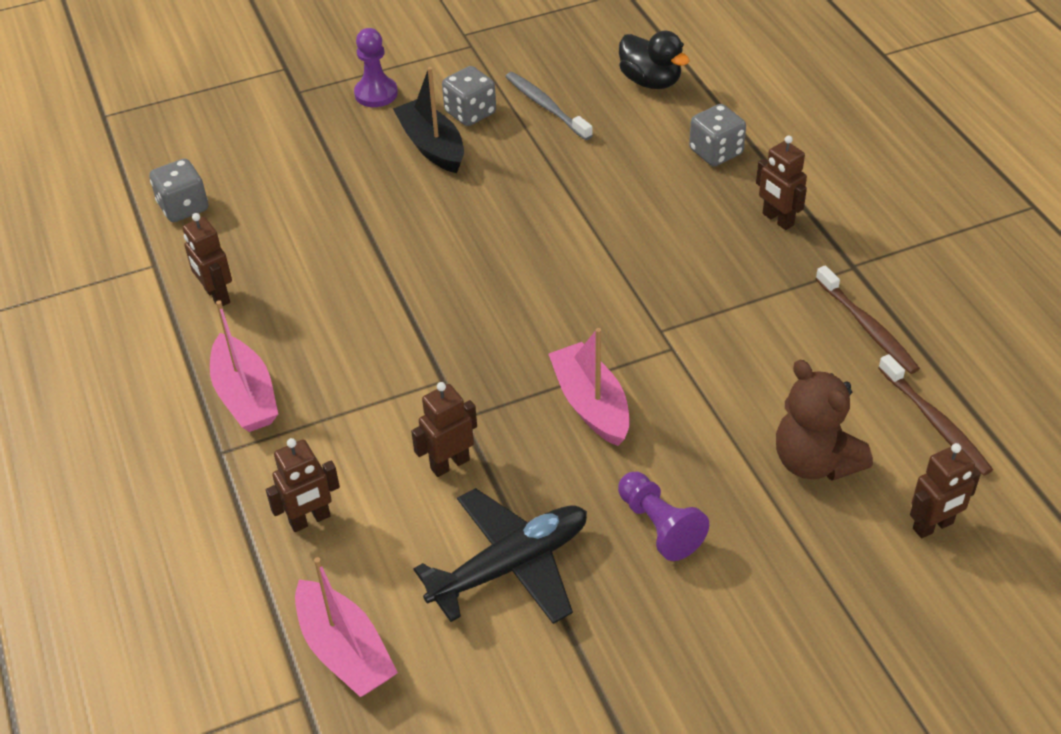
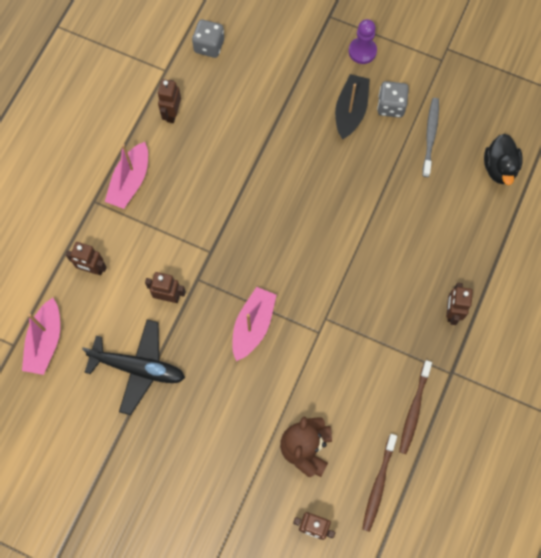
camera: 45 degrees right, 25 degrees up
(659, 526) = (211, 410): purple pawn -> none
(716, 152) = (474, 244): grey dice -> none

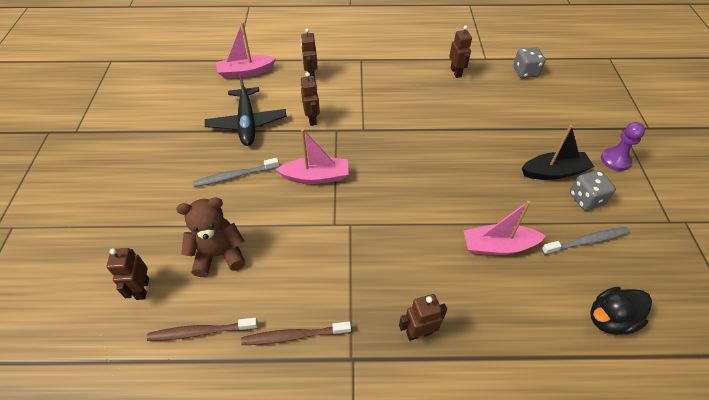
camera: 65 degrees right, 20 degrees down
(130, 181) = (388, 70): pink boat -> pink boat (498, 246)
(172, 114) = (456, 72): brown robot -> brown robot turned 90 degrees clockwise
(213, 405) = (234, 176): none -> grey toothbrush

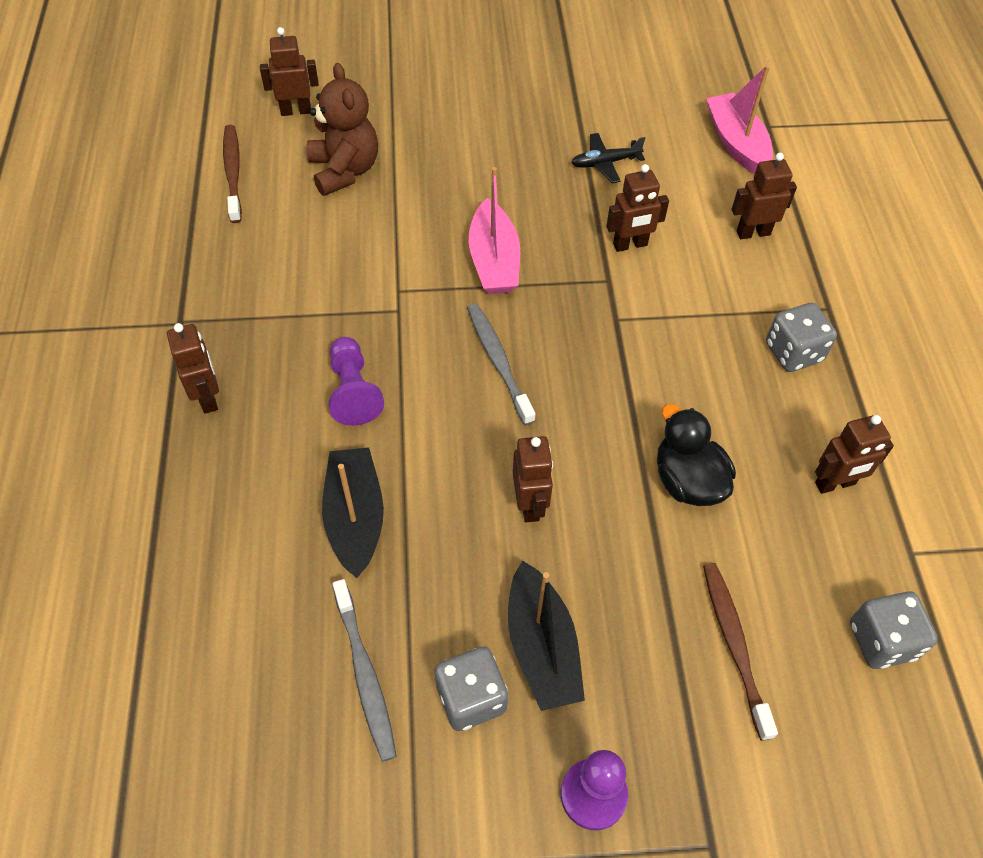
camera: 85 degrees right, 5 degrees up
(234, 176) = (486, 165): grey toothbrush -> grey toothbrush (498, 361)
(247, 123) = (605, 163): black plane -> black plane, size x0.52
(293, 336) = (218, 260): brown toothbrush -> brown toothbrush (734, 644)
(386, 73) = (793, 352): none -> grey dice
(412, 248) = (353, 391): none -> purple pawn
(479, 171) = (530, 504): none -> brown robot
(498, 246) = (355, 518): pink boat -> black boat
(610, 319) = (203, 676): black duck -> black duck (687, 481)

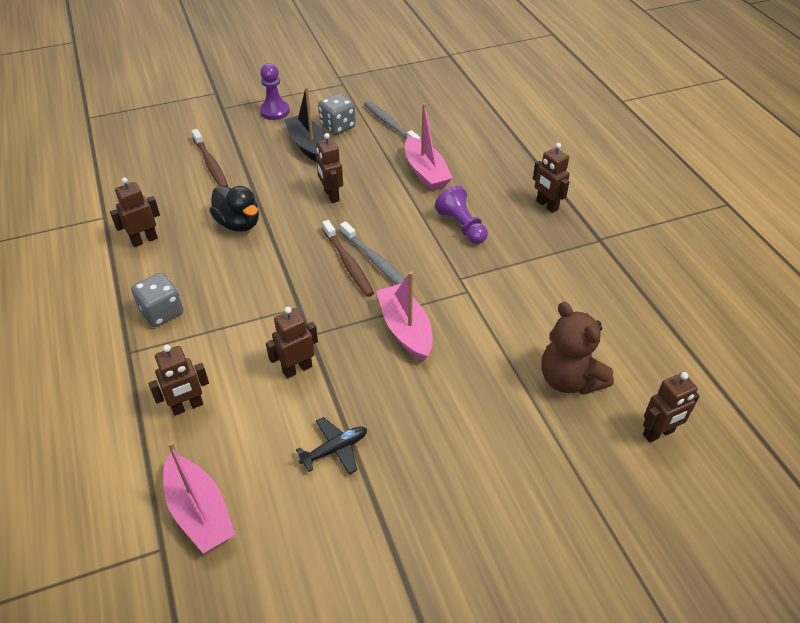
camera: 165 degrees right, 10 degrees down
(233, 172) = (660, 354): brown toothbrush -> brown toothbrush (348, 263)
(355, 518) = (425, 172): black boat -> pink boat
(881, 641) = (131, 179): grey dice -> none

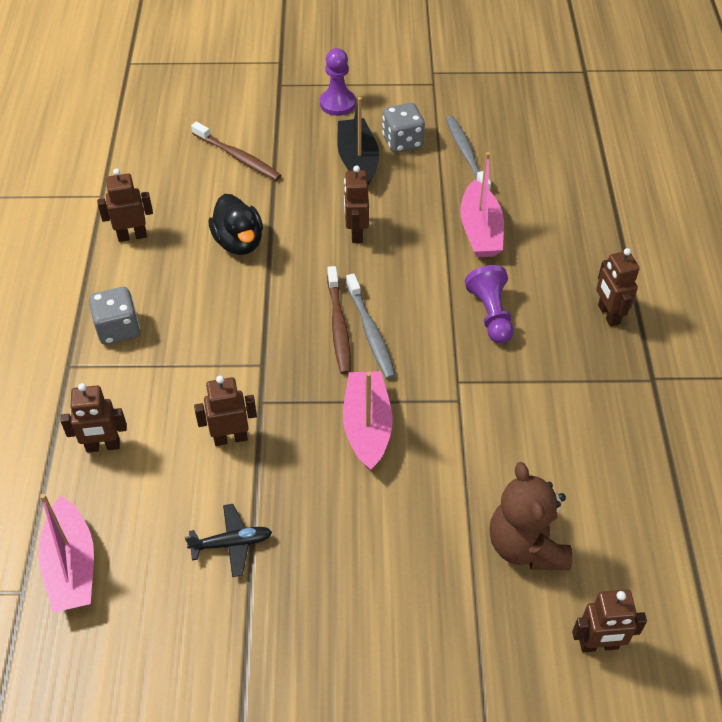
camera: 20 degrees right, 5 degrees up
(211, 164) = (238, 157): brown toothbrush -> brown toothbrush turned 45 degrees counterclockwise

